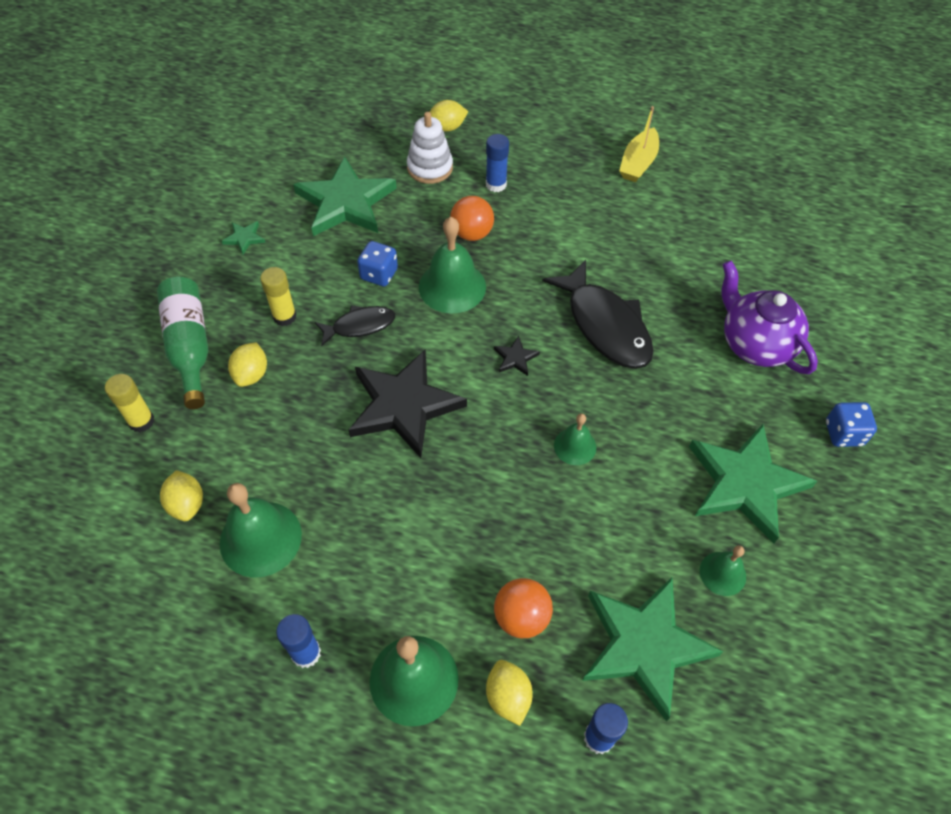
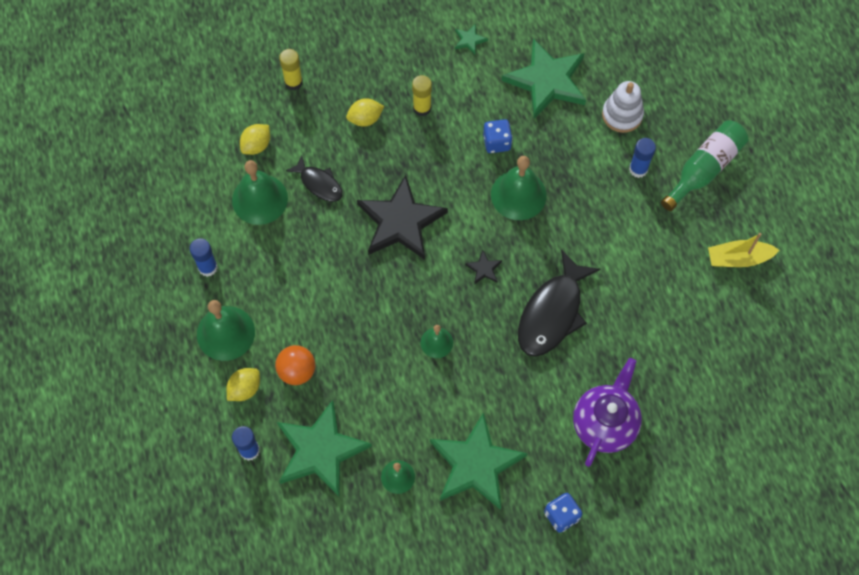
camera: 60 degrees right, 10 degrees up
(190, 347) = (362, 70): green bottle -> green bottle (704, 169)
(360, 326) = (445, 157): black fish -> black fish (319, 183)
(447, 127) = (674, 102): yellow lemon -> none
(472, 233) = (577, 180): orange ball -> none

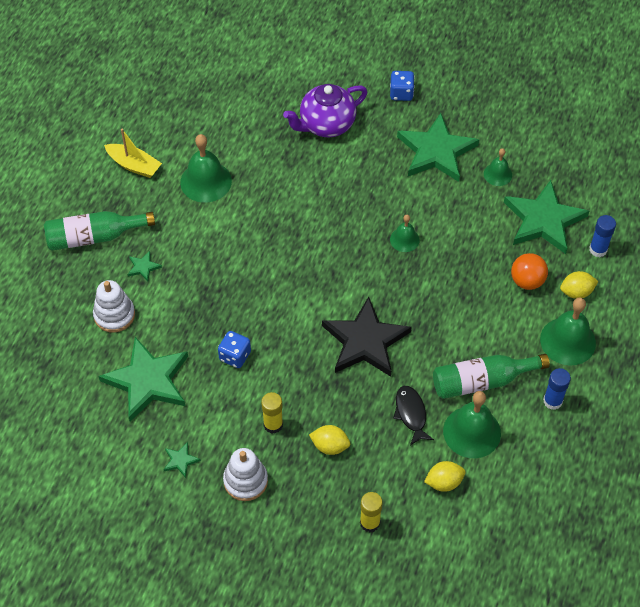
camera: 145 degrees left, 10 degrees down
(278, 248) = (482, 381): none -> green bottle
(409, 55) = (245, 481): none -> white stacking toy
(484, 269) = (327, 268): black star -> none
(518, 195) = (253, 305): green bell -> green bell (206, 181)
(552, 313) = (302, 209): black fish -> none
(638, 169) = (143, 267): blue glue stick -> green star

